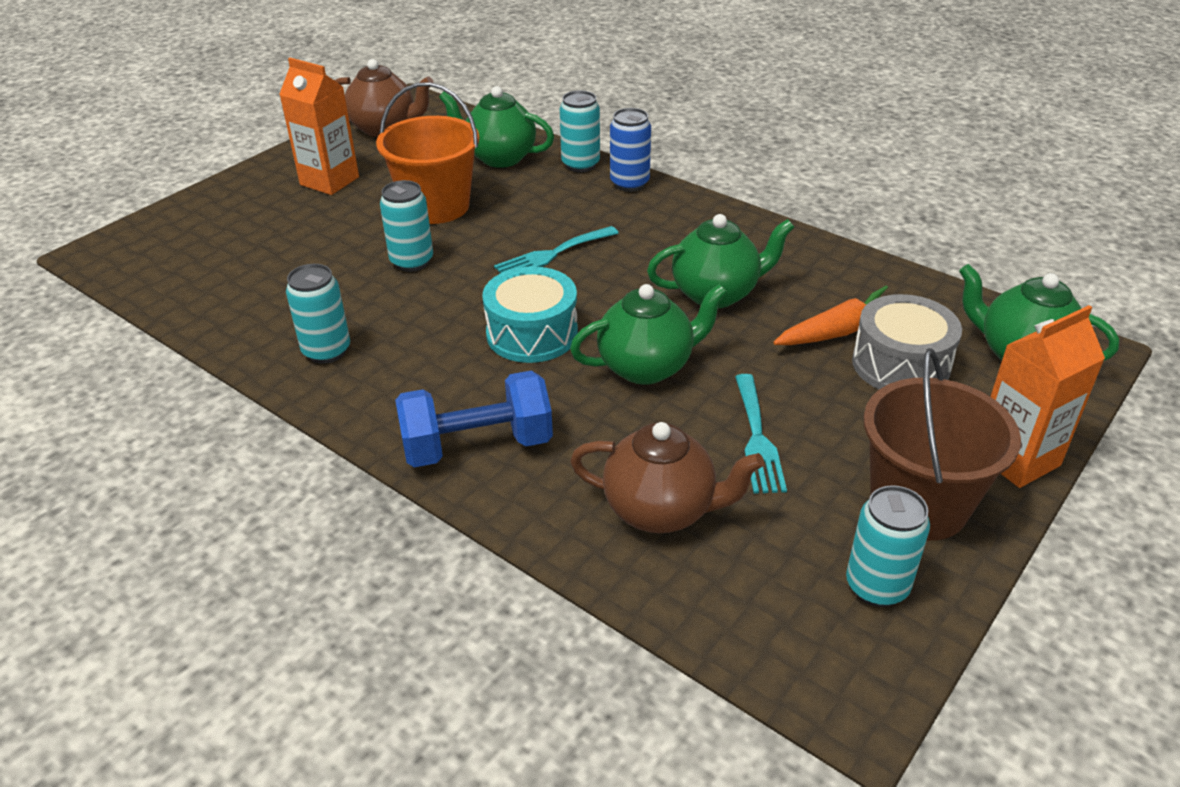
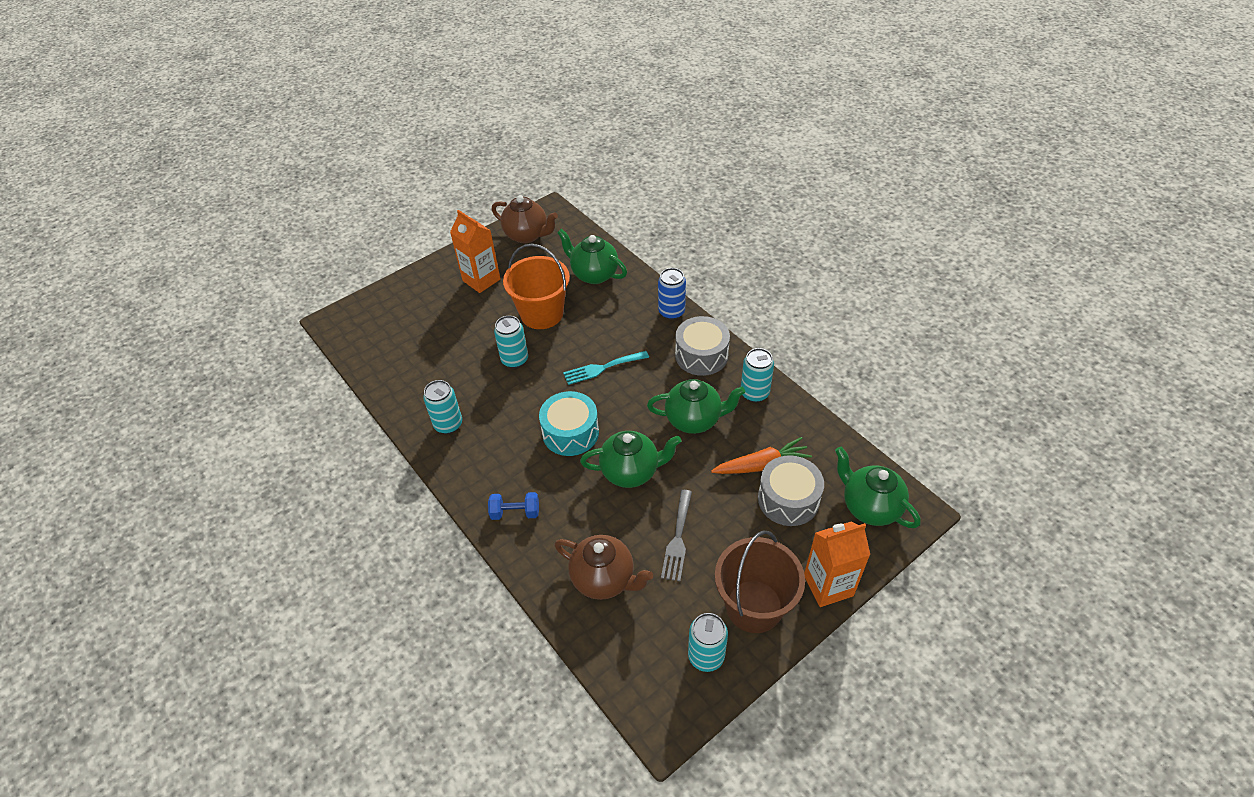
camera: 15 degrees right, 10 degrees up
(477, 446) = (515, 512): blue dumbbell -> blue dumbbell, size x0.57
(580, 164) = (645, 289): turquoise can -> turquoise can (754, 393)
(693, 223) = (701, 355): none -> grey drum
(757, 438) = (677, 539): turquoise fork -> grey fork

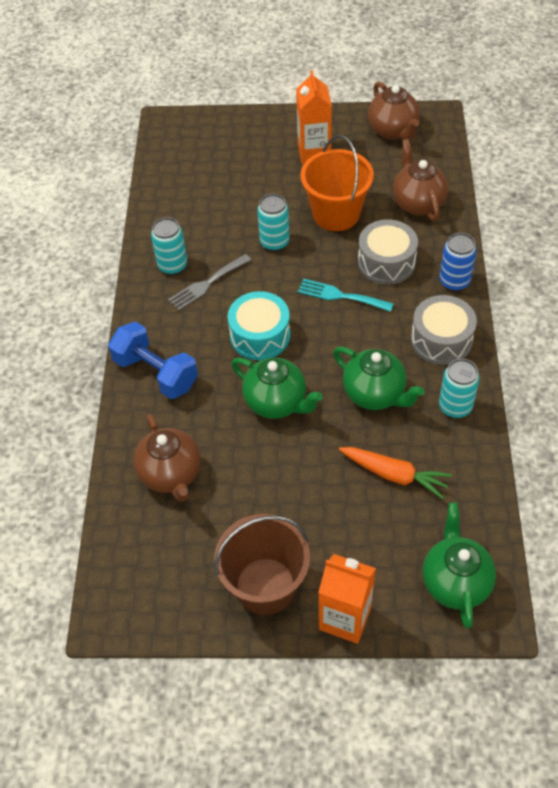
camera: 40 degrees right, 5 degrees up
(515, 512) = (156, 373): blue dumbbell -> blue dumbbell, size x1.76
(594, 274) = (417, 203): green teapot -> brown teapot
(677, 539) = (259, 485): grey fork -> grey fork (207, 284)
(706, 656) = (188, 594): turquoise can -> none
(788, 499) = (387, 521): grey drum -> grey drum (386, 262)

